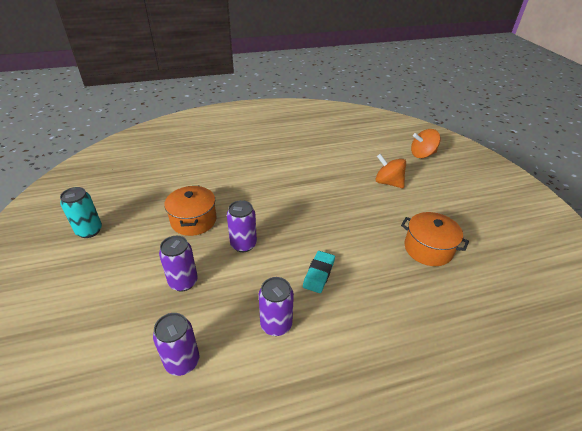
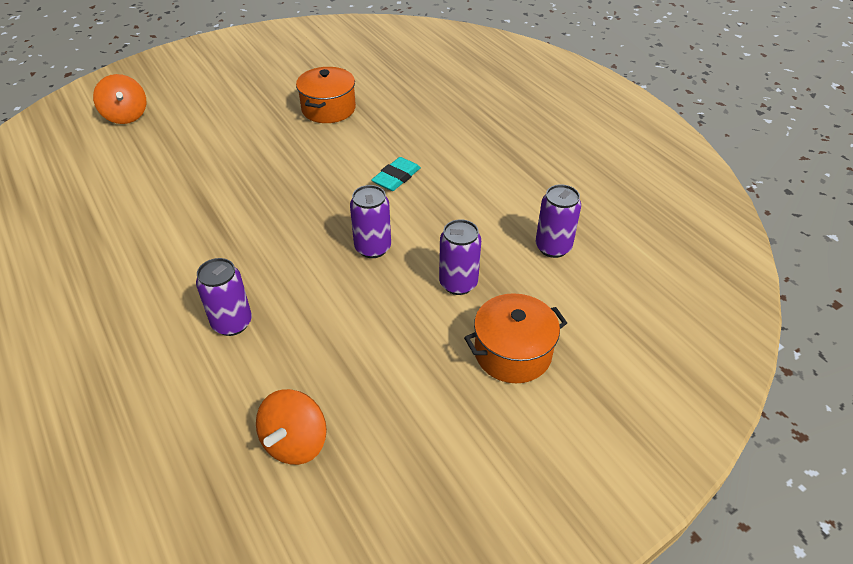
camera: 105 degrees left, 5 degrees up
(89, 231) = (408, 444): turquoise can -> none
(193, 220) = (341, 315): orange pot -> orange pot (512, 353)
(276, 324) = (477, 195): purple can -> purple can (232, 323)
(319, 273) = (396, 177): turquoise eraser -> turquoise eraser turned 60 degrees counterclockwise
(388, 183) = (205, 141): orange spinning top -> orange spinning top (295, 442)

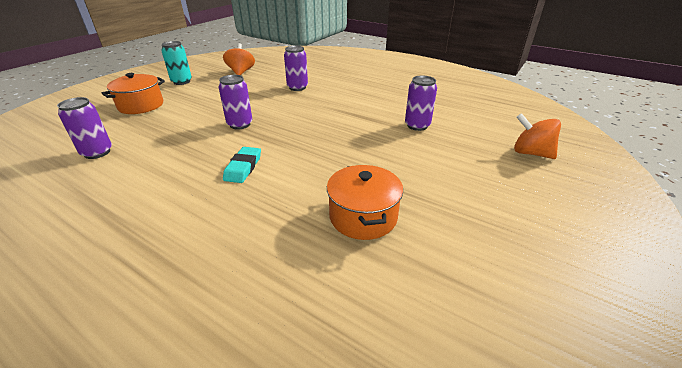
camera: 155 degrees right, 10 degrees down
(435, 436) = (181, 82): none -> turquoise can
(458, 283) = (175, 121): purple can -> purple can (417, 125)

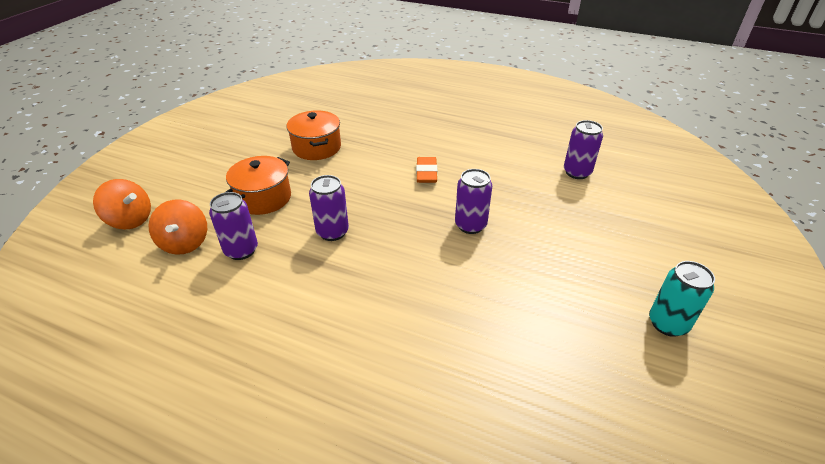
camera: 170 degrees right, 5 degrees up
(141, 105) = (638, 245): orange pot -> orange pot (263, 198)
(241, 72) = (595, 388): orange spinning top -> orange spinning top (185, 243)
(243, 167) = (426, 173): turquoise eraser -> orange eraser
(297, 87) = (437, 332): purple can -> purple can (332, 232)

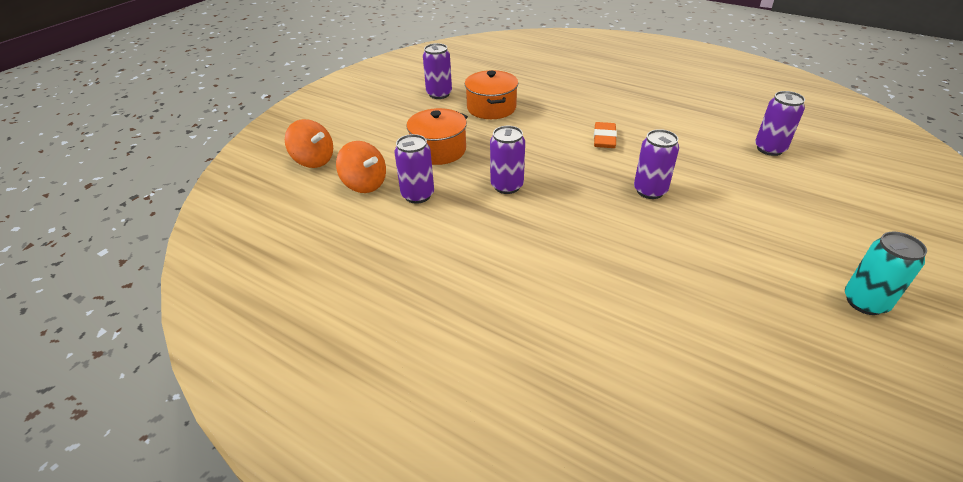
camera: 10 degrees right, 0 degrees up
(185, 243) = (364, 184): orange spinning top -> orange spinning top turned 45 degrees counterclockwise
(264, 136) = (439, 94): none -> purple can

